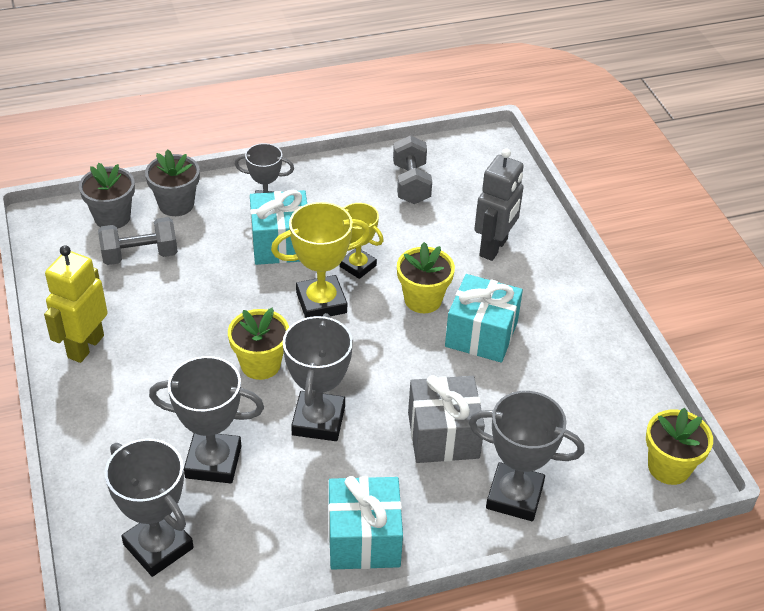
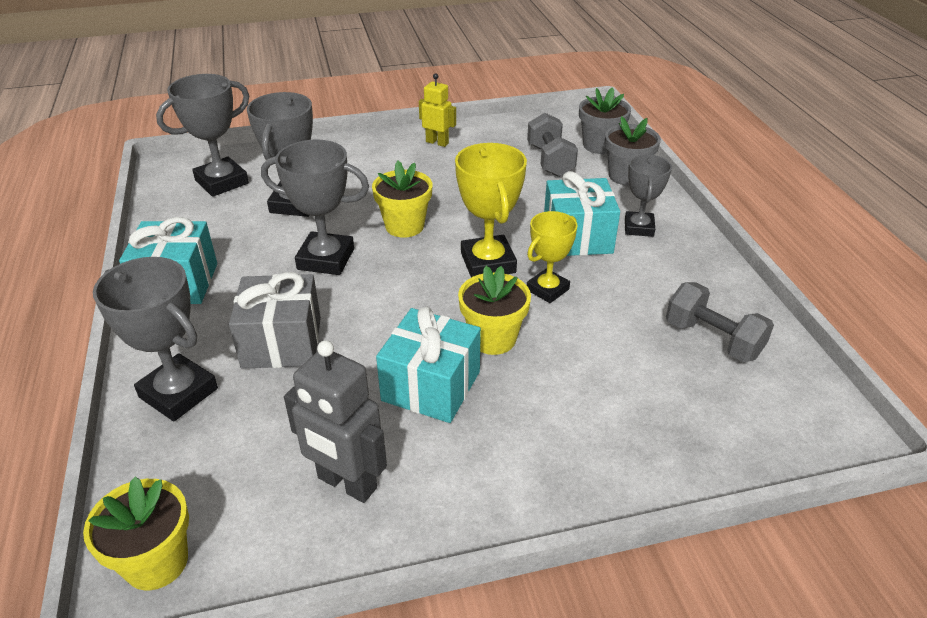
camera: 95 degrees right, 5 degrees down
(85, 346) = (437, 142): yellow robot -> yellow robot, size x0.63
(411, 184) = (712, 339): grey dumbbell -> grey dumbbell turned 45 degrees clockwise
(494, 248) = (596, 413): grey robot -> grey robot (346, 483)
(514, 496) = (178, 393): grey trophy -> grey trophy turned 75 degrees counterclockwise

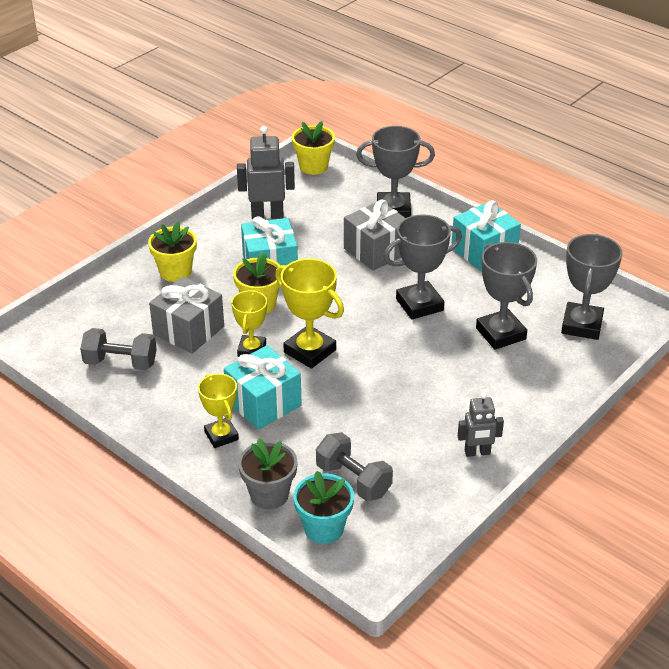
camera: 145 degrees right, 0 degrees up
(404, 226) = (399, 353): yellow flower pot -> yellow flower pot (175, 272)
(437, 142) = (477, 452): yellow robot -> grey robot
(600, 145) = (324, 528): grey flower pot -> turquoise flower pot
(605, 343) = (188, 330): none -> grey gift
(639, 228) = (221, 436): grey trophy -> yellow trophy

